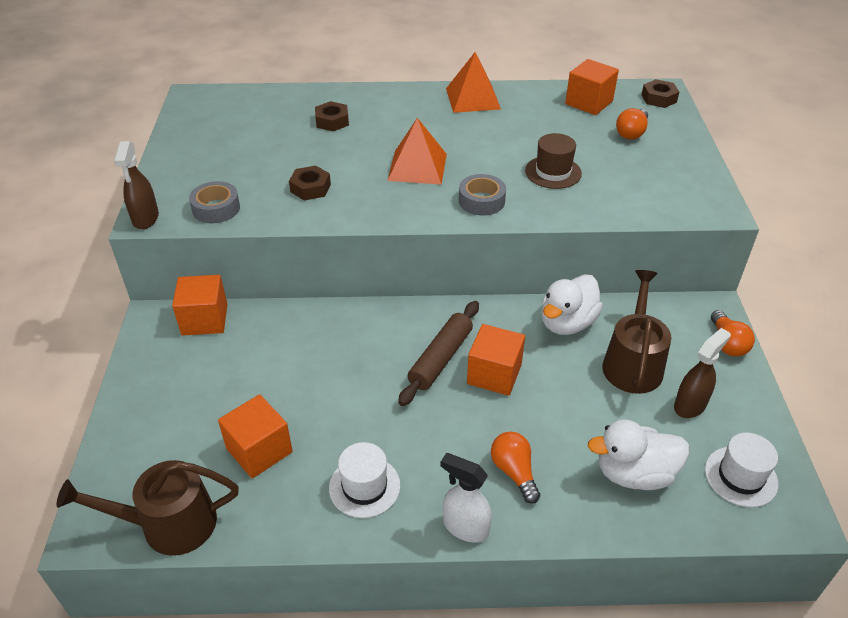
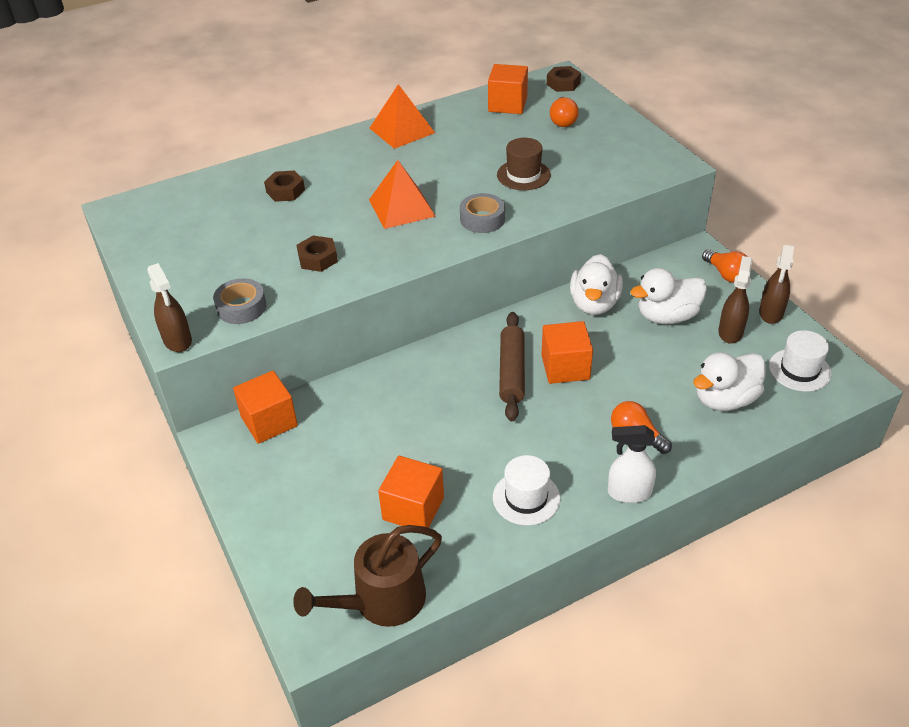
camera: 25 degrees left, 0 degrees up
(632, 363) = (667, 316): brown watering can -> white duck
(749, 403) = (771, 313): none -> brown spray bottle

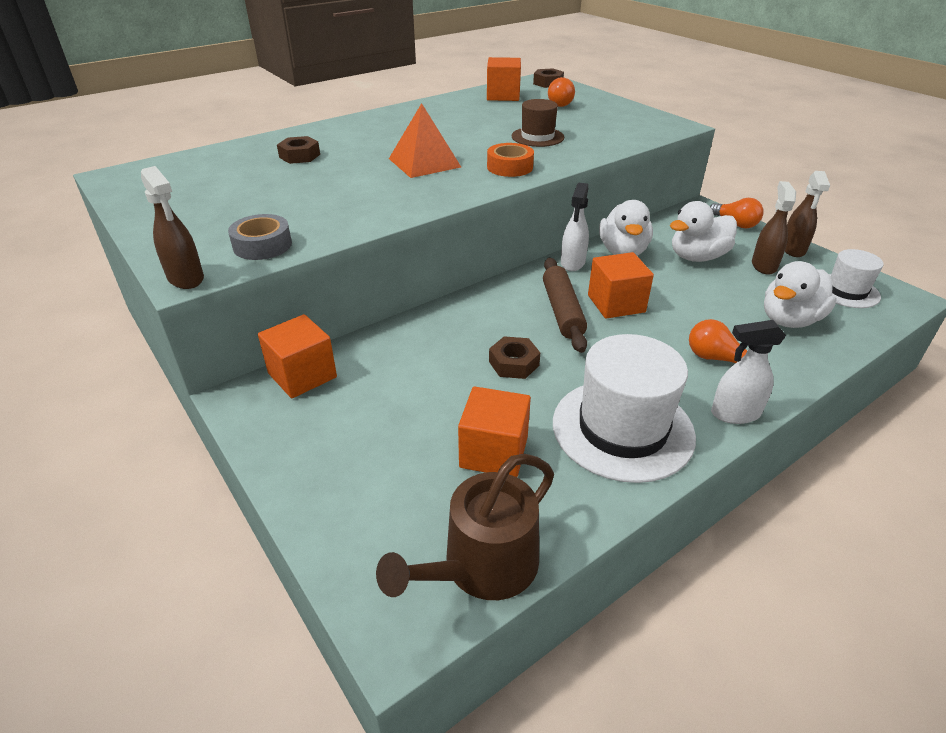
camera: 10 degrees left, 5 degrees down
(318, 259) = (344, 202): brown nut -> brown nut (514, 363)
(402, 130) = (408, 113): orange pyramid -> none
(482, 219) = (510, 167): grey tape -> orange tape
(526, 498) = (622, 429): white hat -> white hat, size x1.77
(539, 315) = (572, 263): none -> white spray bottle

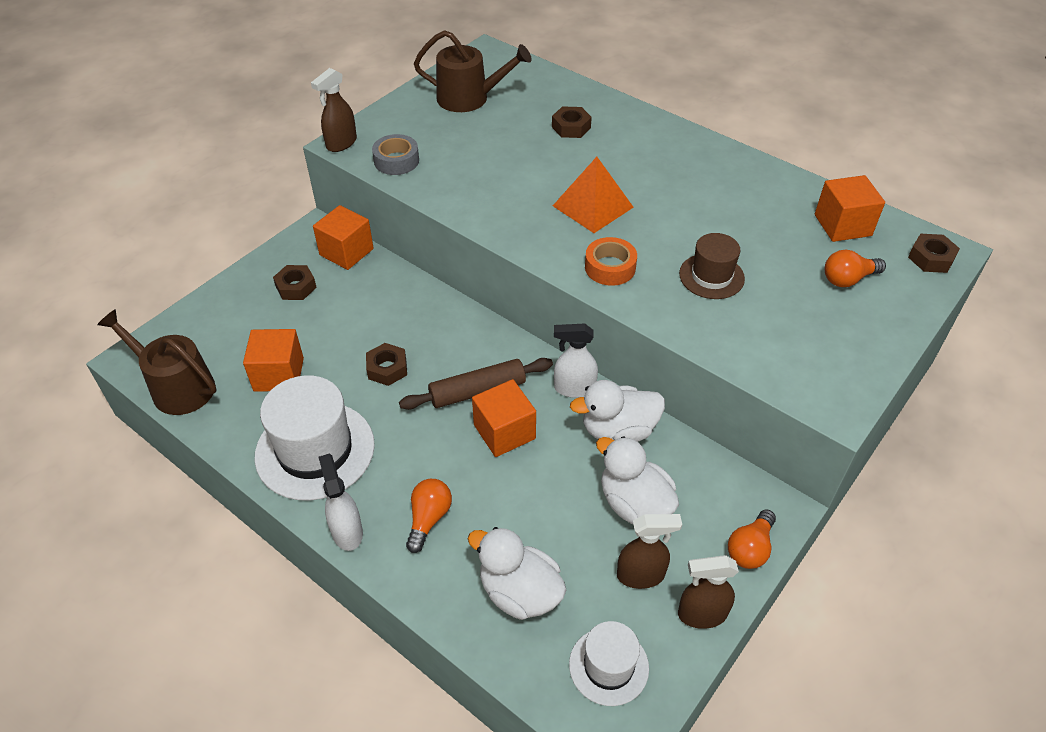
camera: 75 degrees right, 10 degrees up
(190, 194) = (469, 98): none -> brown watering can
(339, 425) = (296, 287): none -> brown nut

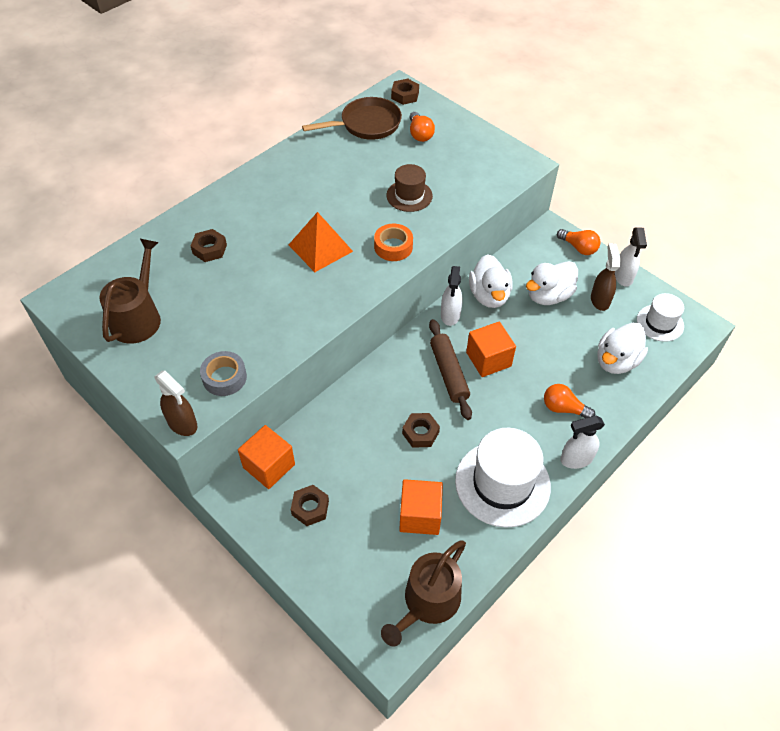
camera: 85 degrees left, 5 degrees up
(701, 614) = (623, 277): brown spray bottle -> white spray bottle
(842, 225) = (366, 124): orange cube -> brown pan

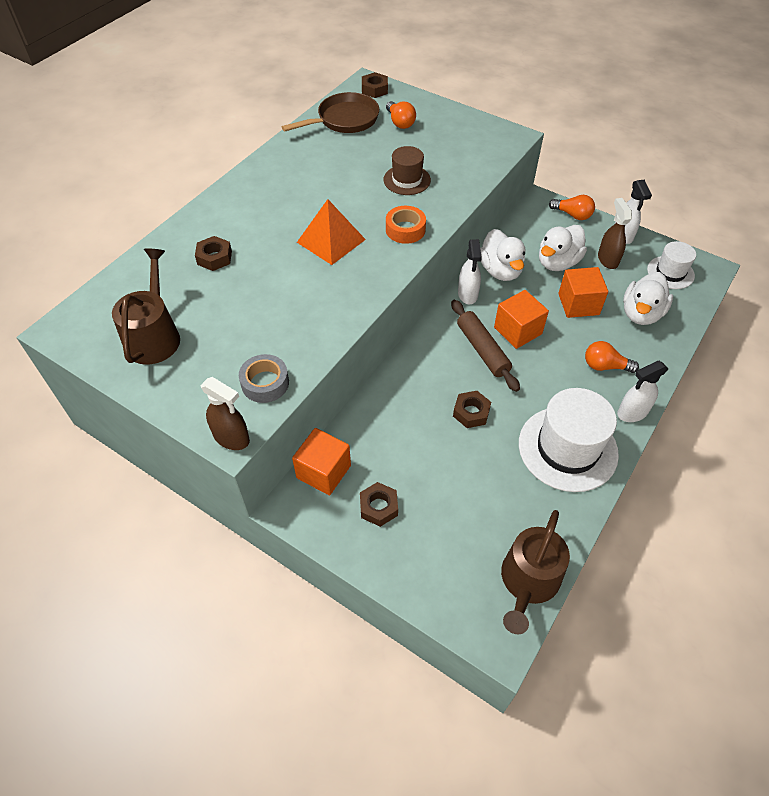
camera: 10 degrees left, 0 degrees up
(420, 515) = (494, 495): orange cube -> orange cube (578, 304)

